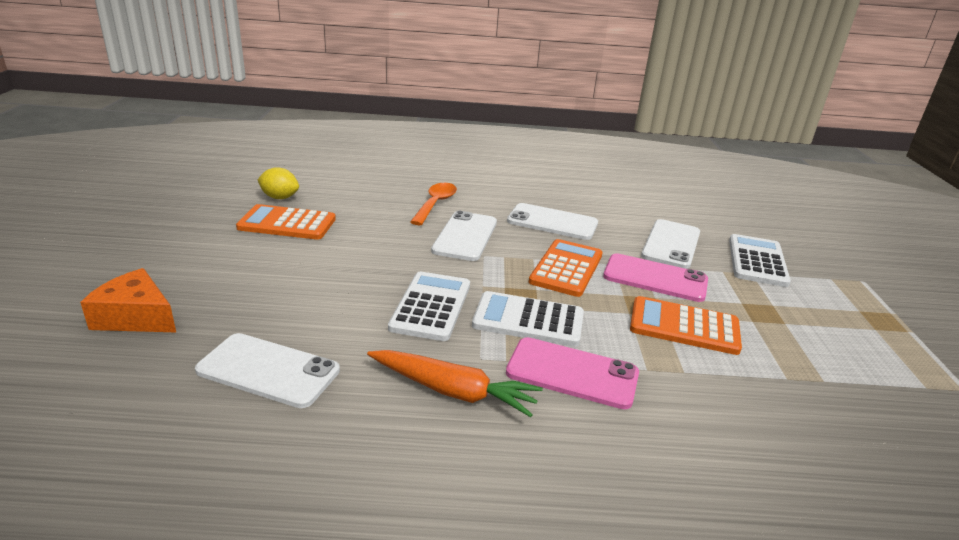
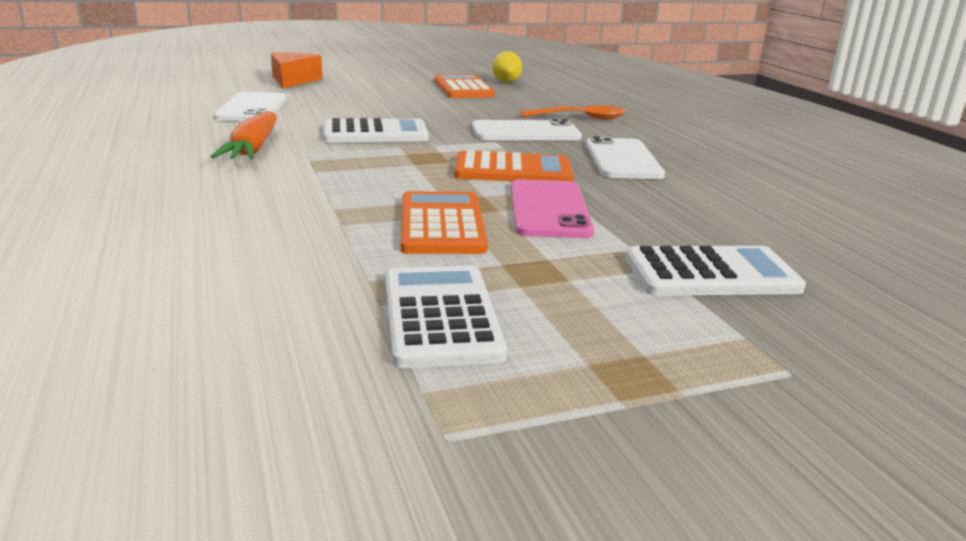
camera: 70 degrees right, 5 degrees down
(528, 320) = (384, 162): white calculator -> white calculator (440, 316)
(572, 373) = (304, 181): pink phone -> none
(671, 244) = (670, 217): white phone -> none

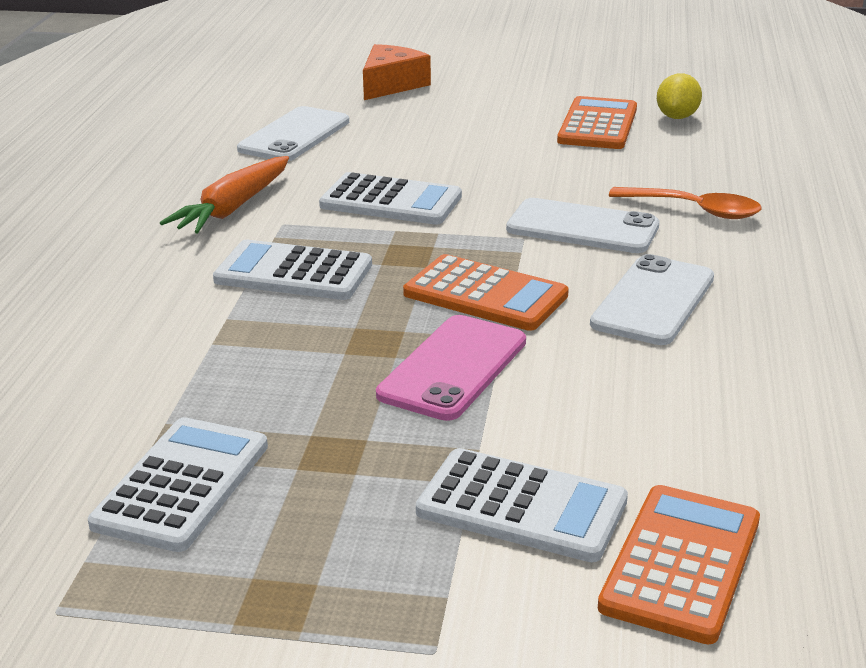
camera: 30 degrees right, 5 degrees up
(354, 177) = (293, 273): none -> white calculator
(441, 224) = (310, 365): orange calculator -> orange calculator (680, 563)

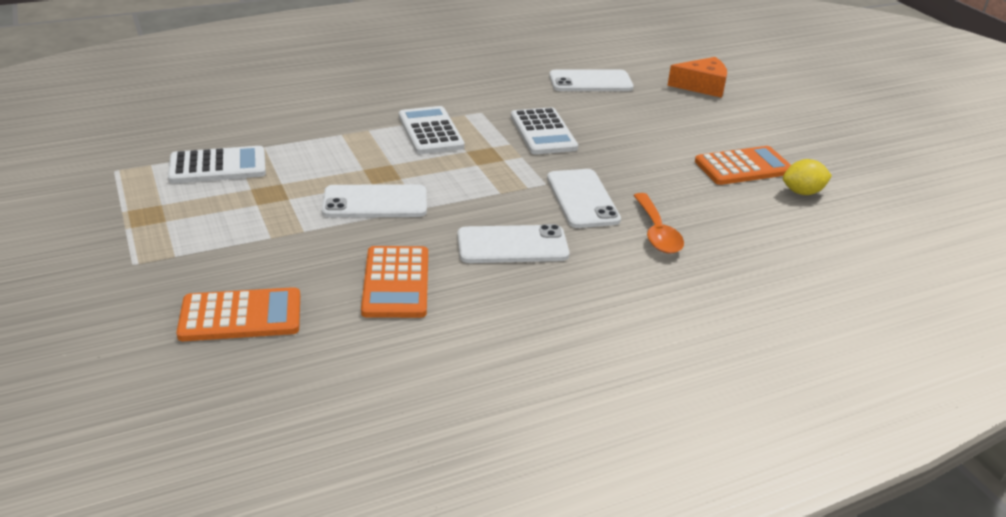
camera: 55 degrees right, 5 degrees up
(233, 208) = (482, 94): orange carrot -> none
(453, 368) = (375, 202): pink phone -> white phone
(485, 295) = (463, 190): orange calculator -> orange calculator (396, 283)
(522, 506) = (260, 256): white calculator -> none

